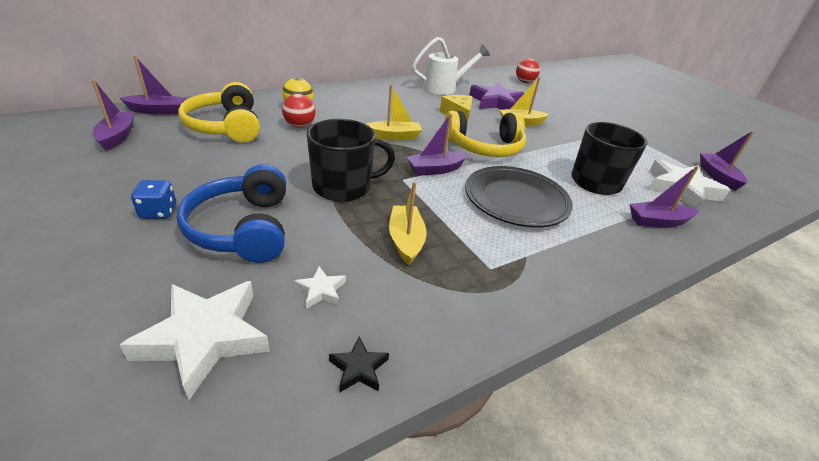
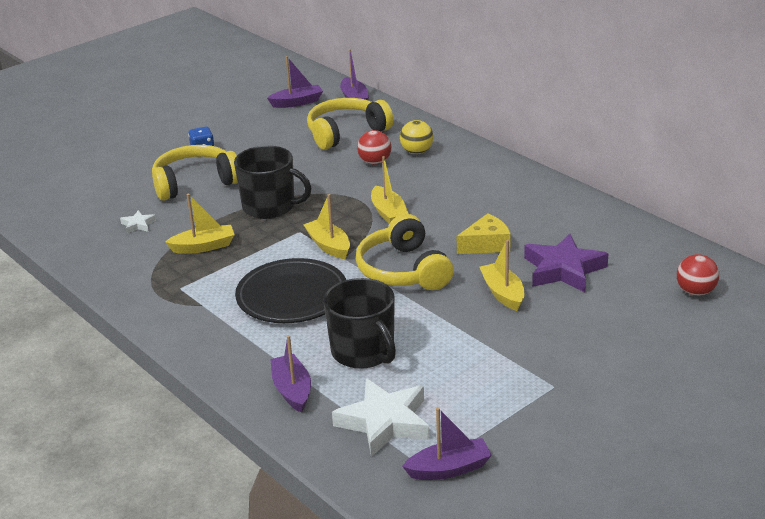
camera: 85 degrees right, 5 degrees down
(205, 338) = (93, 200): white star -> none
(243, 228) = (195, 183): blue headphones -> yellow headphones
(343, 187) = (270, 207): black mug -> black mug turned 45 degrees counterclockwise
(359, 368) = (77, 249): black star -> none
(435, 169) = (329, 246): purple boat -> yellow boat
(444, 88) = (578, 225): white watering can -> none

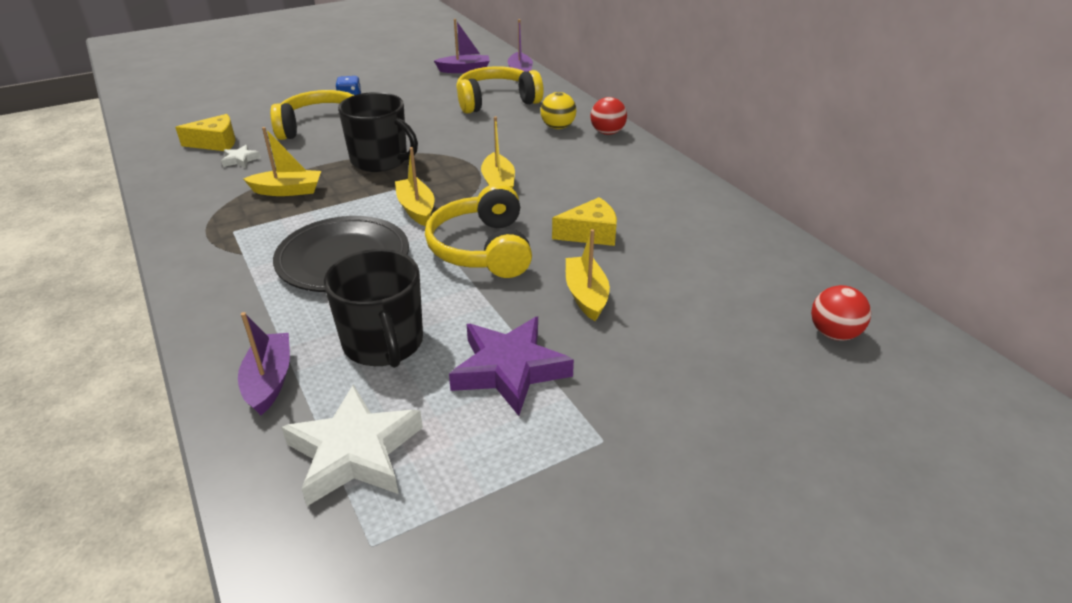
camera: 10 degrees right, 5 degrees up
(101, 212) = (216, 143): none -> yellow cheese
(375, 162) = (510, 131): red ball -> red ball (607, 133)
(449, 469) = (401, 552): purple boat -> none
(563, 269) = (671, 277): purple star -> purple star (509, 370)

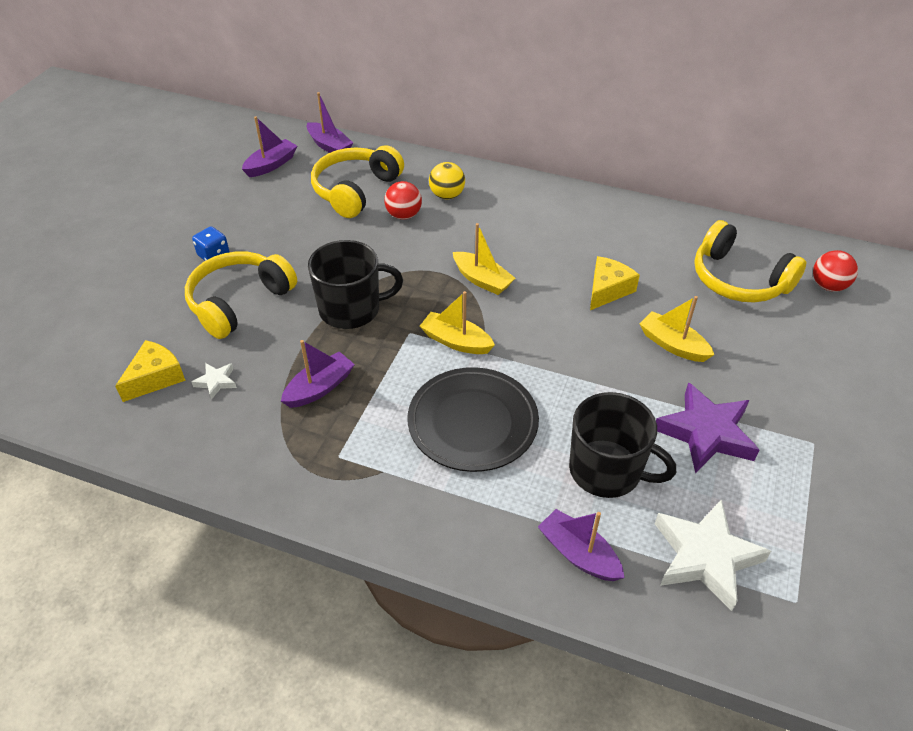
camera: 40 degrees left, 10 degrees up
(288, 191) = (319, 388): yellow boat -> purple boat
(482, 249) = (557, 348): yellow headphones -> yellow headphones (738, 279)
(607, 133) = (492, 182): red ball -> red ball (404, 215)

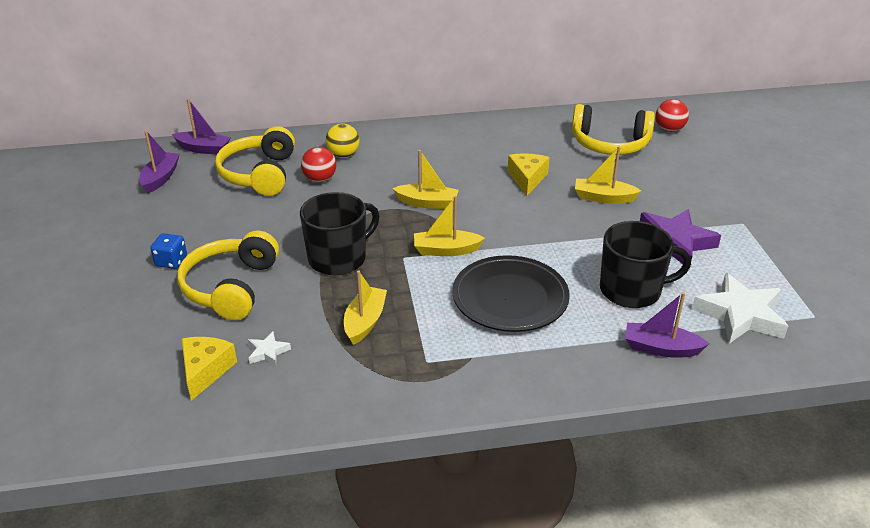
camera: 30 degrees left, 10 degrees down
(319, 388) = (365, 321): purple boat -> yellow boat

